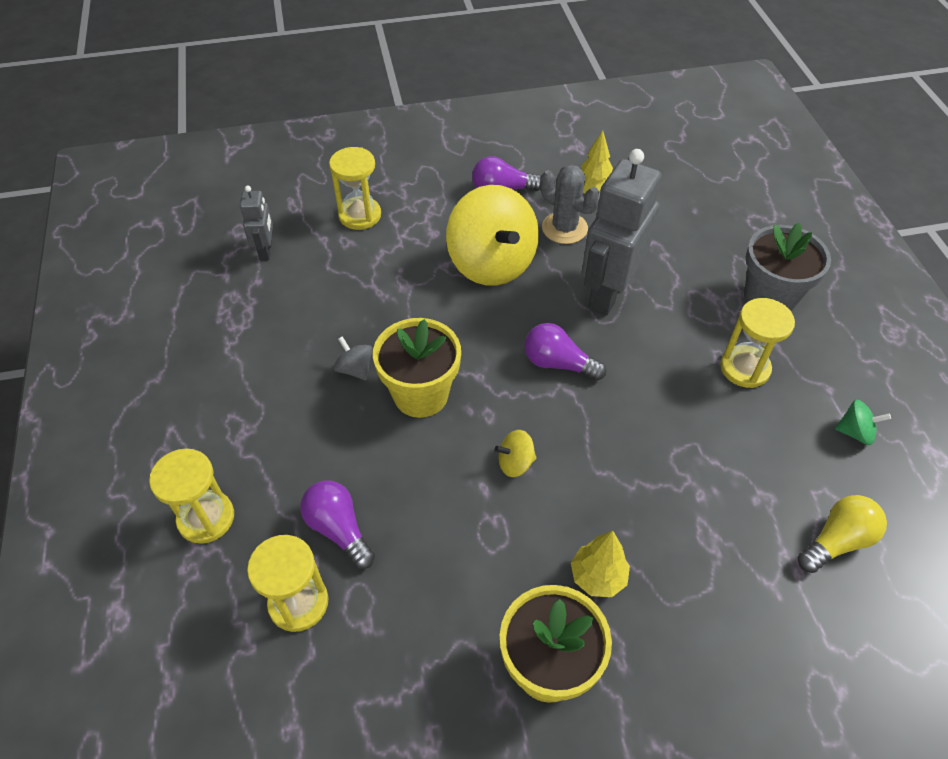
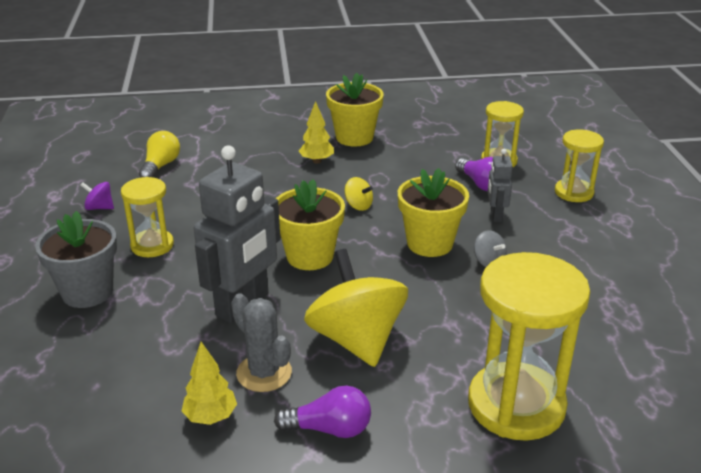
camera: 175 degrees left, 20 degrees down
(266, 250) = (617, 368): grey robot -> grey robot (495, 215)
(360, 215) = (516, 405): yellow hourglass -> yellow hourglass, size x1.78
(515, 463) = (358, 205): yellow spinning top -> yellow spinning top turned 45 degrees clockwise
(558, 363) = (310, 256): purple light bulb -> yellow flower pot
(836, 541) = (160, 166): yellow light bulb -> yellow light bulb turned 135 degrees clockwise
(855, 432) = (99, 208): green spinning top -> purple spinning top

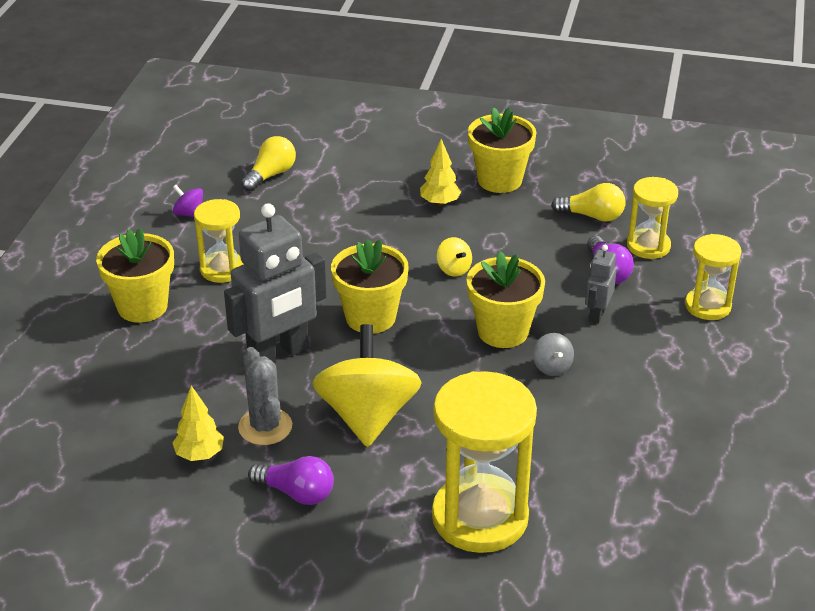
camera: 20 degrees right, 5 degrees up
(87, 292) = (142, 306): grey flower pot -> yellow flower pot
(442, 149) = (592, 216): none -> yellow light bulb

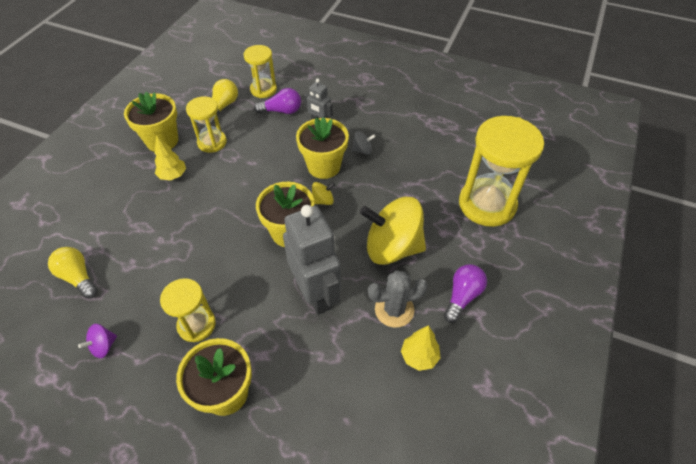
camera: 80 degrees left, 15 degrees up
(453, 269) = (252, 180): yellow spinning top -> yellow spinning top (323, 200)
(708, 306) = (325, 79): yellow hourglass -> yellow hourglass (212, 142)

